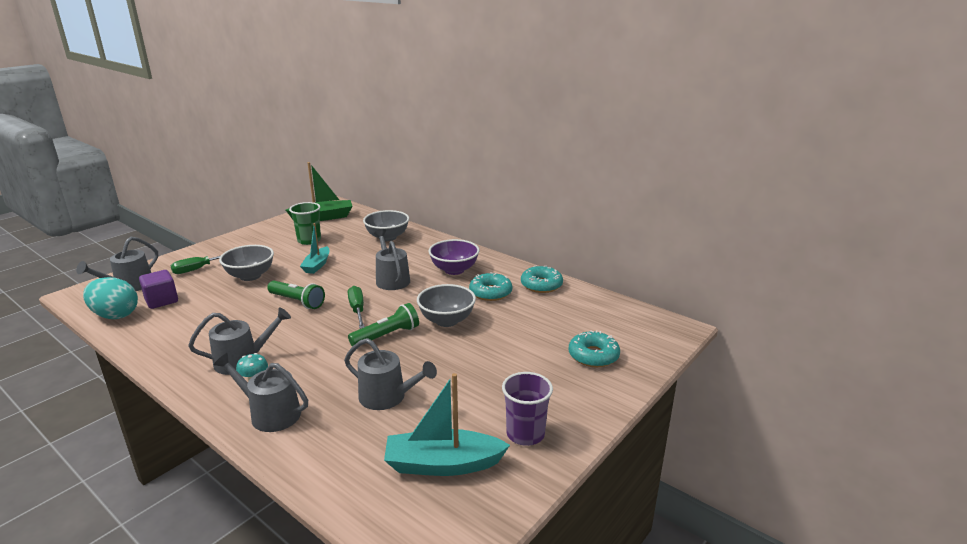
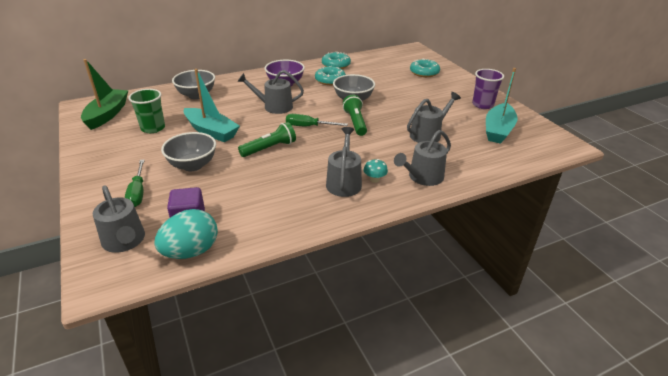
camera: 65 degrees left, 10 degrees up
(317, 265) = (211, 131): turquoise boat -> turquoise boat, size x1.56

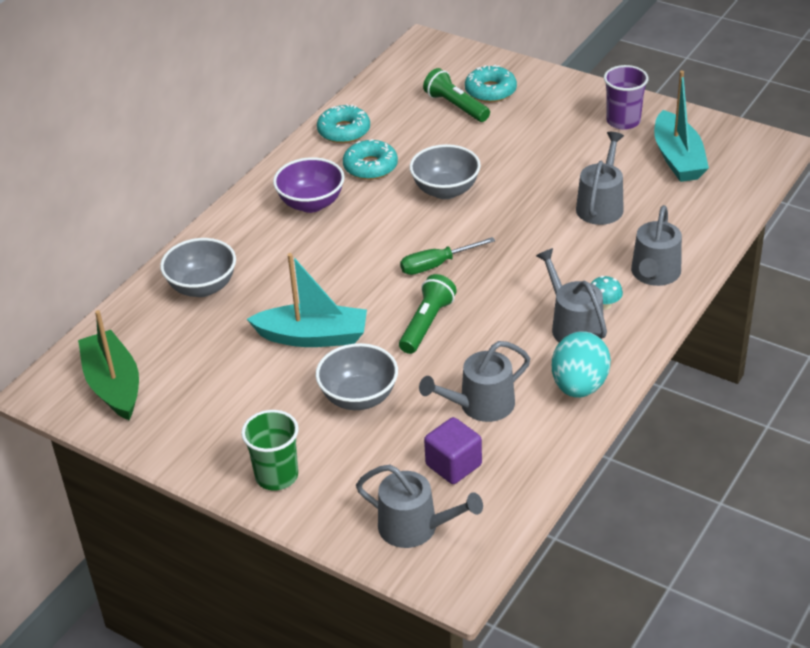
camera: 30 degrees left, 5 degrees up
(138, 192) = (342, 467): green screwdriver -> none
(153, 128) = (220, 372): green cup -> green cup (276, 476)
(191, 251) = (505, 496): turquoise egg -> turquoise egg (579, 386)
(274, 106) = (348, 253): grey watering can -> grey watering can (480, 405)
(355, 122) = (490, 228): green flashlight -> green flashlight (456, 106)

